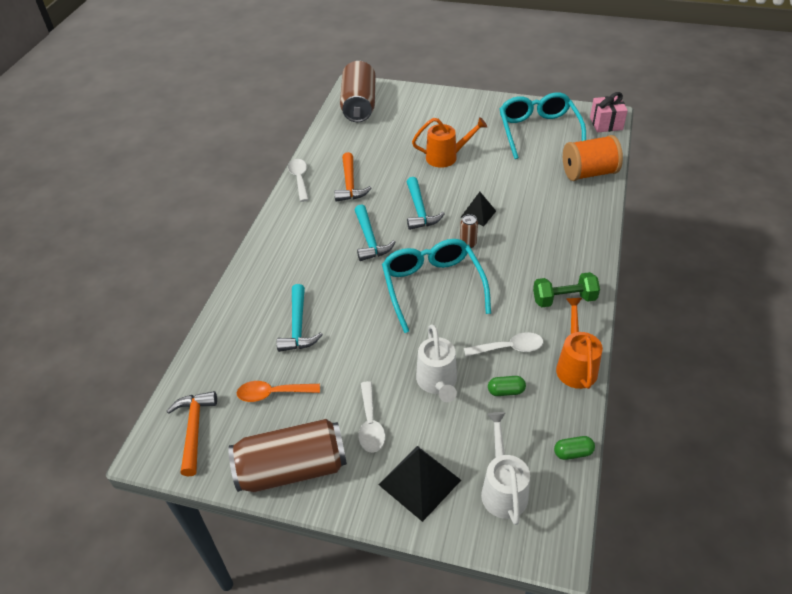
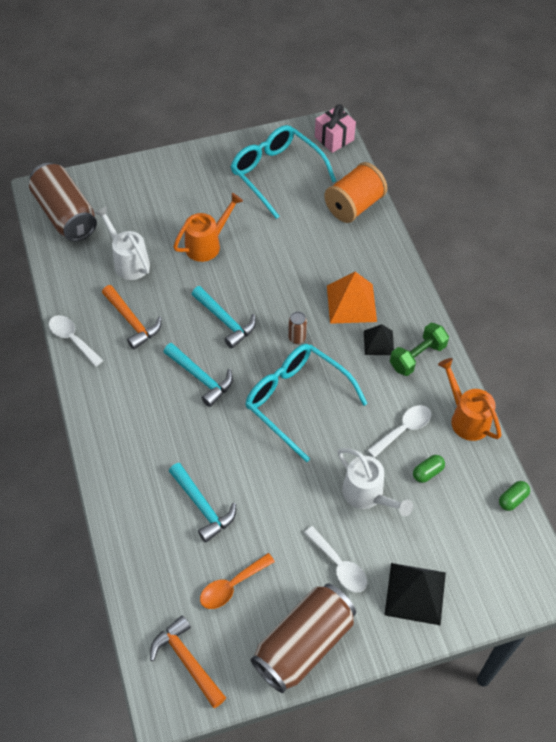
camera: 35 degrees left, 10 degrees up
(478, 214) = (283, 299): black pyramid -> black pyramid (378, 342)
(503, 488) = (481, 561): white watering can -> white watering can (128, 261)
(534, 238) = (351, 303): none -> orange pyramid

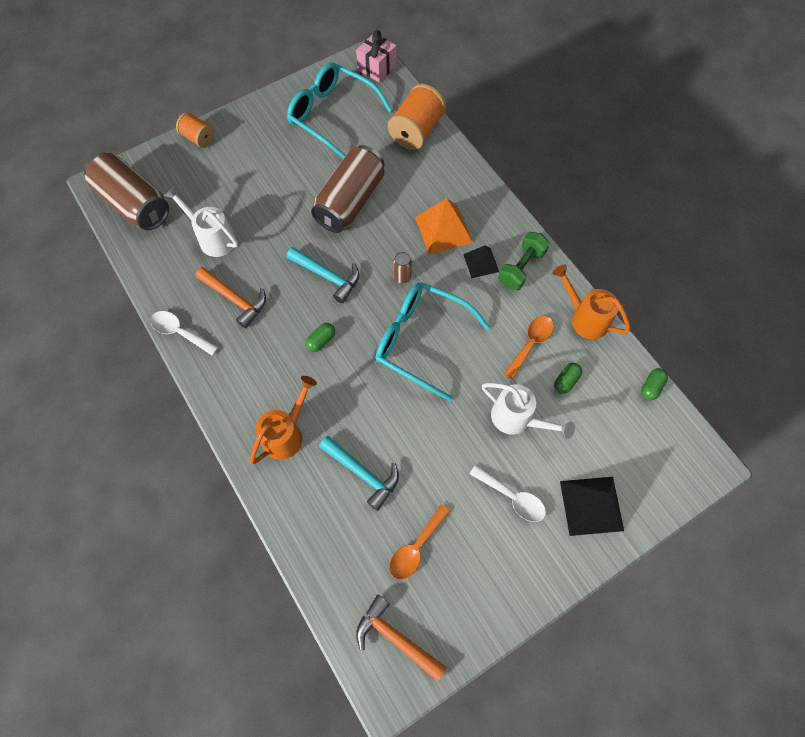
camera: 15 degrees left, 10 degrees up
(143, 168) = (198, 138): none -> orange spool
(201, 378) = (321, 341): turquoise hammer -> green capsule
(207, 244) = (286, 202): orange watering can -> orange watering can (286, 433)
(303, 644) = (503, 587): brown can -> brown can (350, 201)
(403, 429) = (531, 344): white spoon -> orange spoon

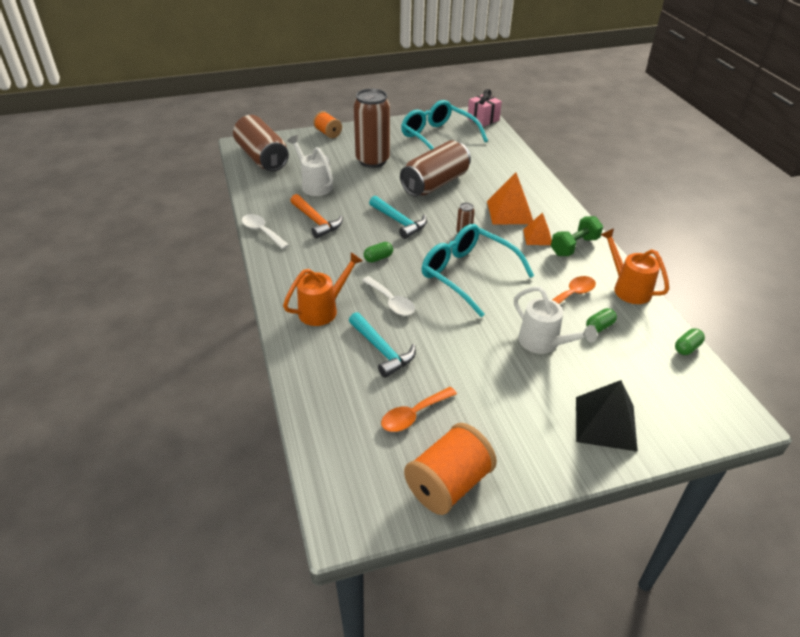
camera: 15 degrees right, 25 degrees down
(267, 177) = (372, 160): none -> brown can
(395, 638) = (367, 481): orange hammer -> none
(416, 131) = (504, 155): orange spool -> orange spool (448, 484)
(481, 263) = (537, 237): black pyramid -> orange pyramid
(512, 497) = (523, 399): white spoon -> white spoon (391, 302)

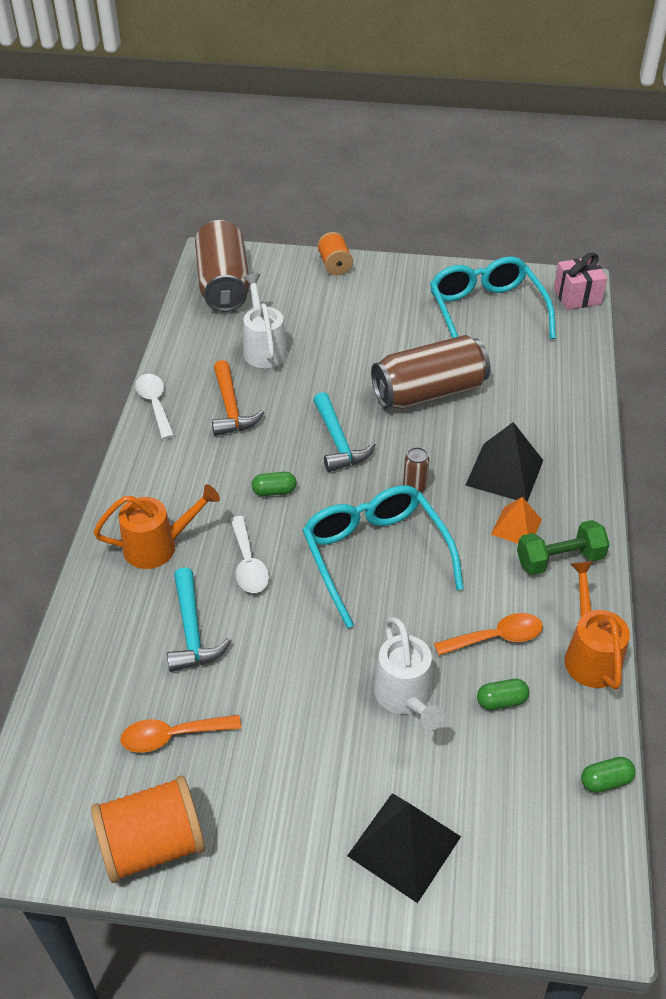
camera: 25 degrees right, 5 degrees up
(372, 160) = (366, 328): brown can -> none
(510, 212) = (504, 472): orange pyramid -> black pyramid

